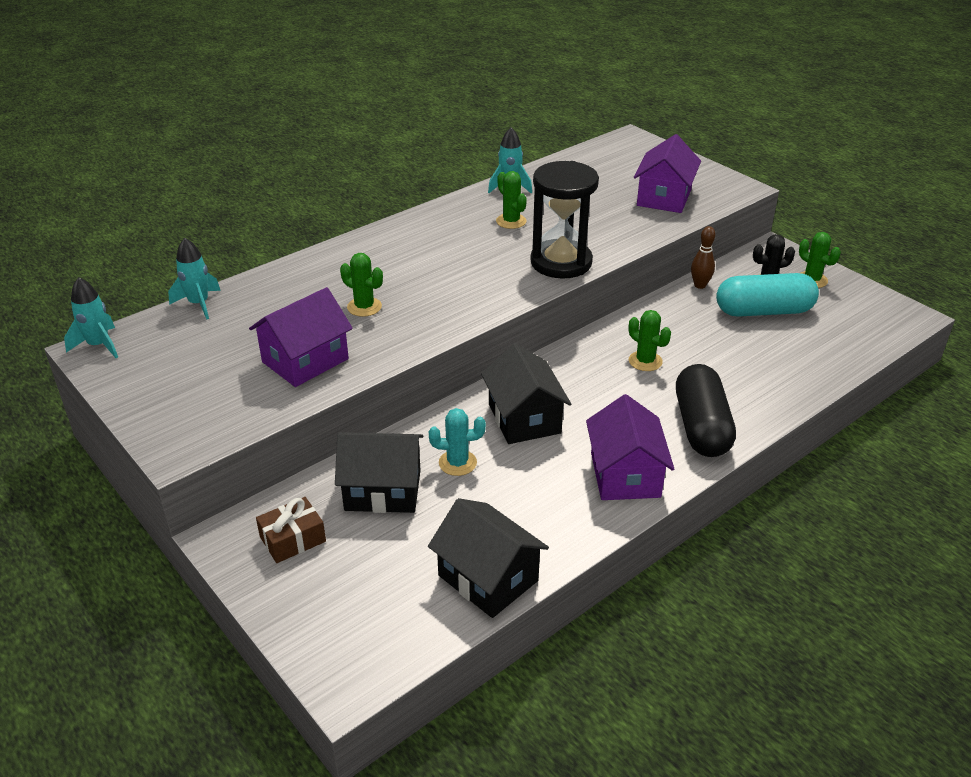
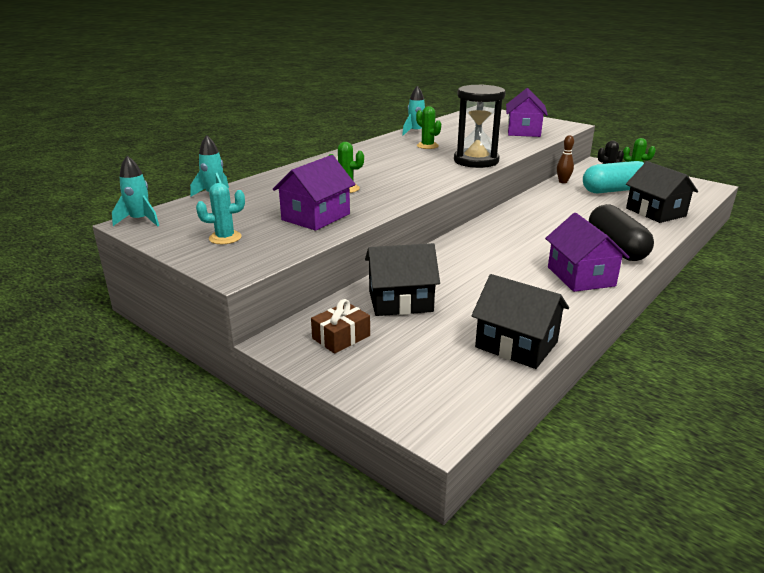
camera: 10 degrees left, 10 degrees down
(457, 463) = (450, 281): turquoise cactus -> turquoise cactus (225, 238)
(524, 418) = (486, 253): black house -> black house (655, 212)
(645, 361) = (552, 218): green cactus -> none

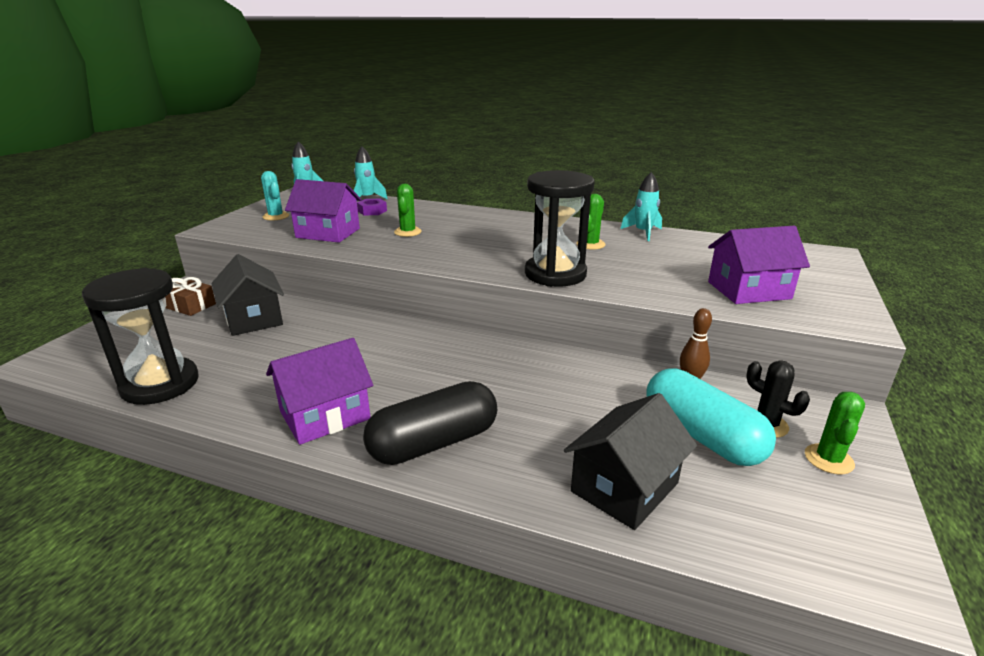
camera: 70 degrees right, 0 degrees up
(264, 196) = (372, 211): none -> purple nut
(516, 344) = (160, 384): black house -> black hourglass

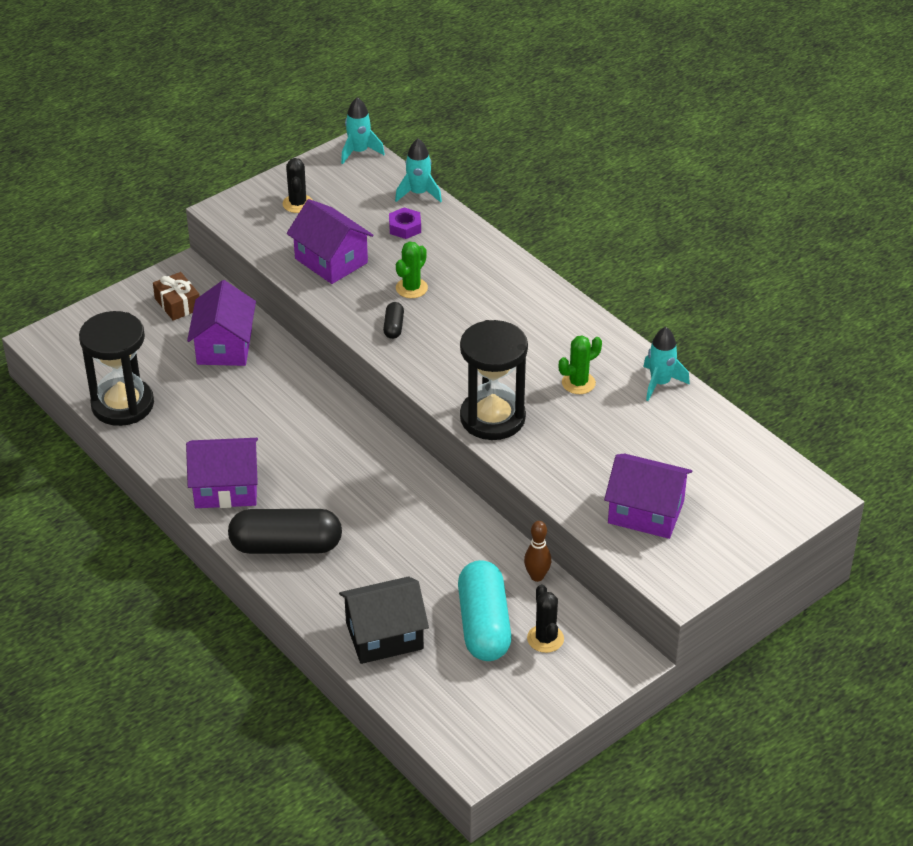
camera: 30 degrees right, 15 degrees up
(253, 318) = (224, 346): black house -> purple house
(276, 216) = (297, 204): turquoise cactus -> black cactus
(415, 250) = (394, 327): none -> black capsule
(828, 459) = (553, 682): green cactus -> none

